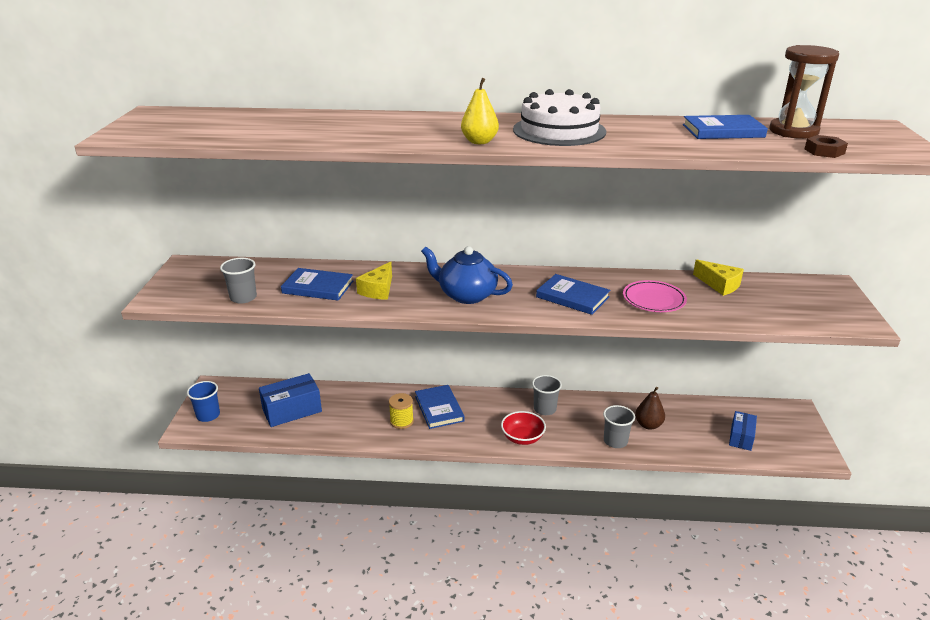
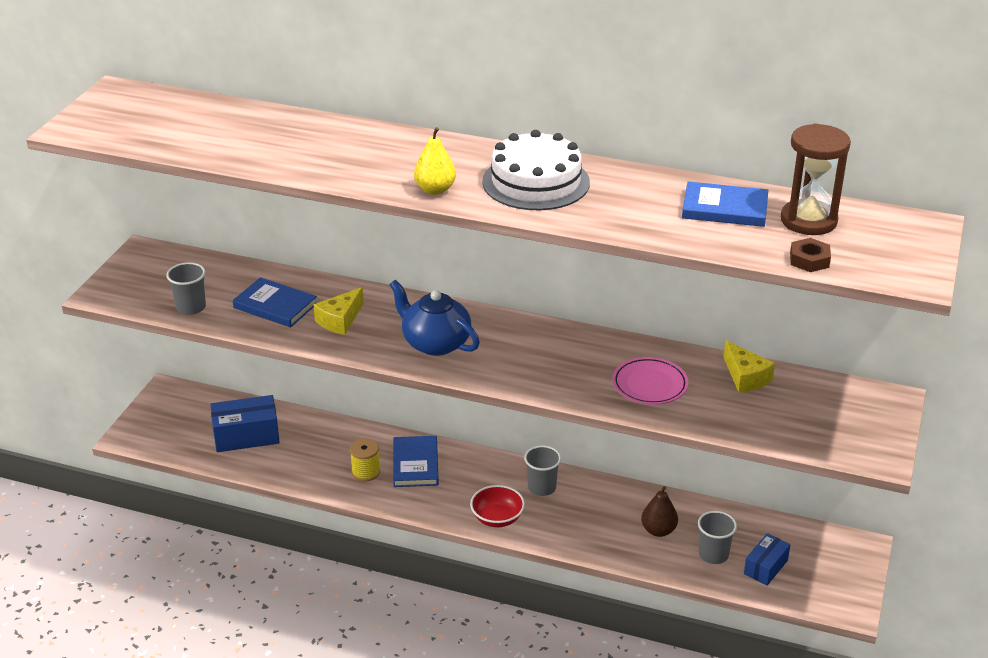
camera: 15 degrees right, 5 degrees up
(208, 415) = (152, 425): blue cup -> none
(572, 297) = (556, 365): blue book -> none
(615, 441) = (606, 543): grey cup -> grey cup (713, 554)

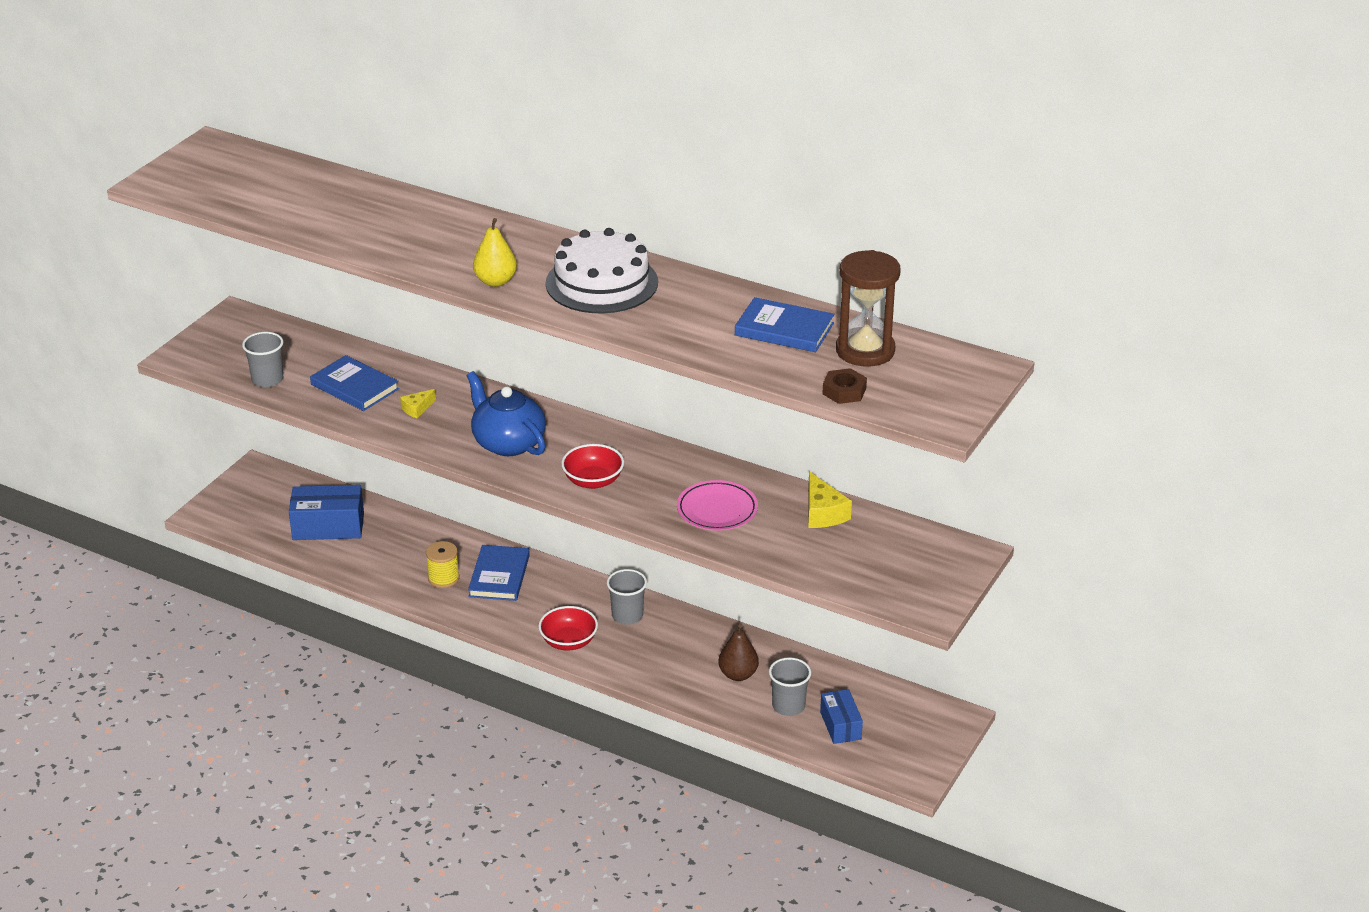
camera: 10 degrees right, 0 degrees up
(340, 320) = (417, 409): yellow cheese -> yellow cheese, size x0.61
(526, 370) = (593, 481): none -> red bowl
(765, 567) = (840, 725): blue box -> blue box turned 60 degrees counterclockwise

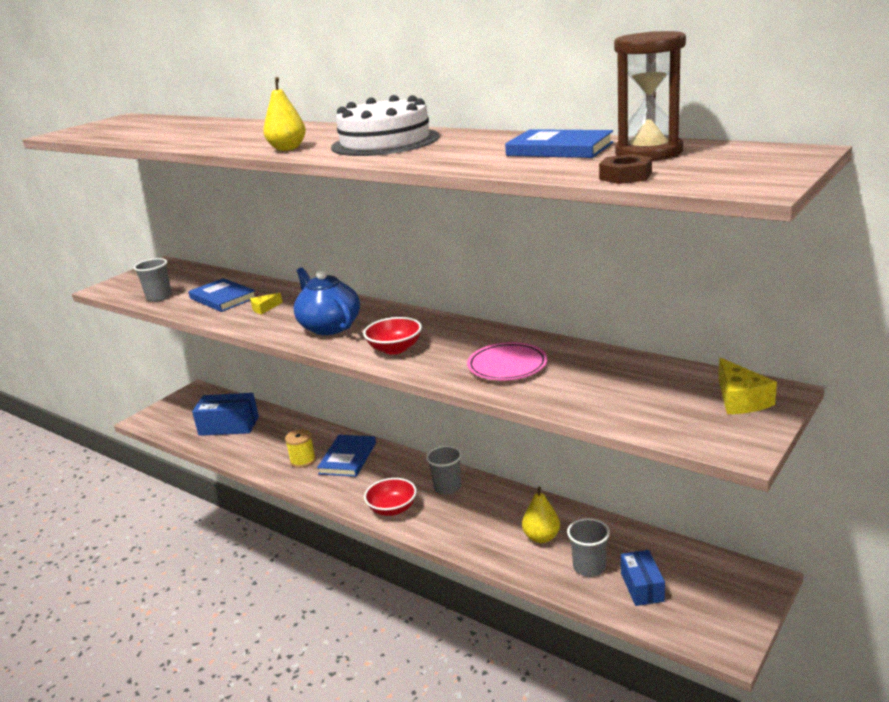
camera: 10 degrees right, 10 degrees down
(738, 674) = (541, 537): brown pear -> yellow pear
(823, 513) = (613, 365): yellow cheese -> yellow cheese (740, 399)

